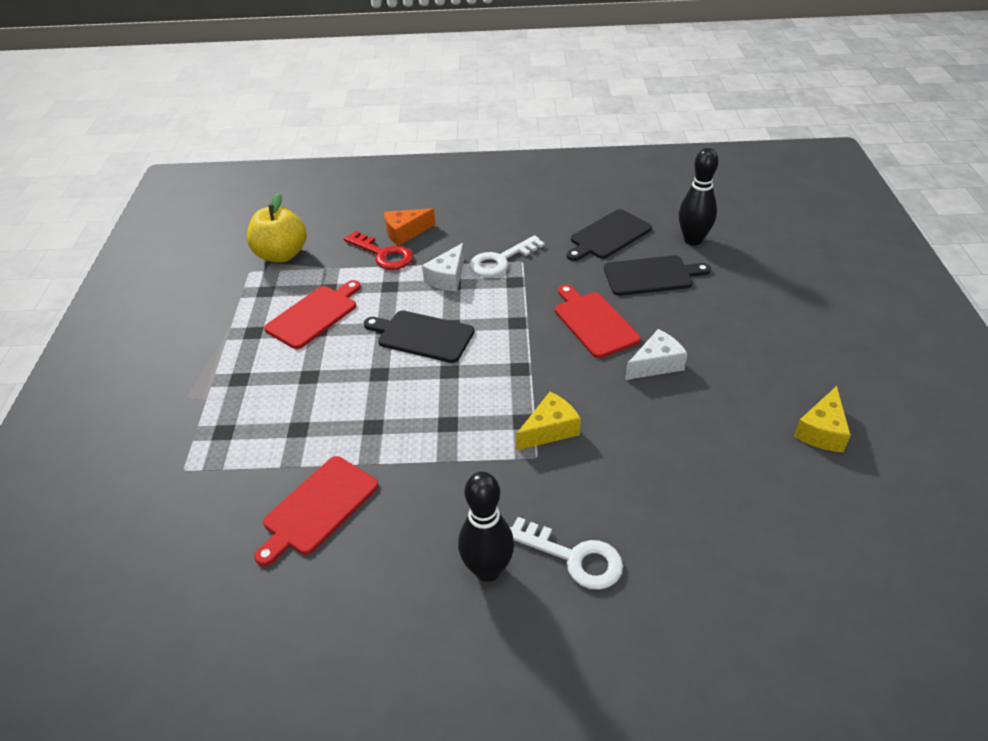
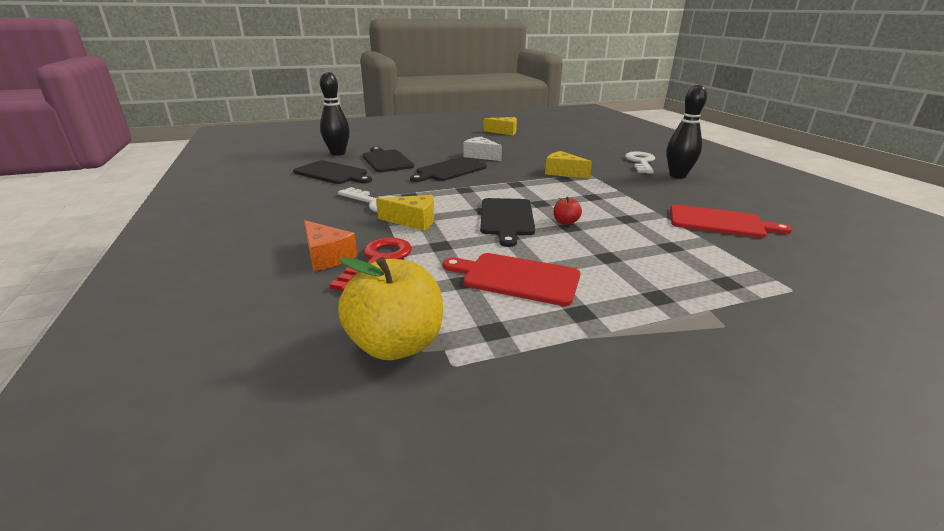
camera: 110 degrees left, 15 degrees down
(391, 375) = (565, 222): none -> red apple
(447, 277) = (413, 221): white cheese -> yellow cheese
(594, 322) = (449, 170): red cutting board -> black cutting board

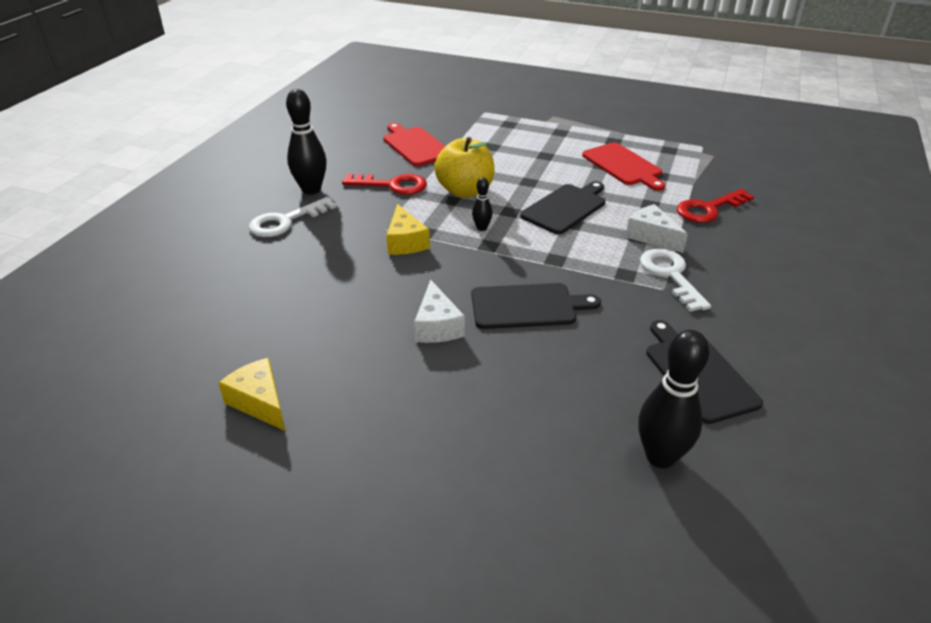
camera: 140 degrees left, 10 degrees up
(327, 256) = (748, 227): orange cheese -> none
(386, 160) = (591, 380): black cutting board -> none
(396, 344) = (725, 161): yellow apple -> yellow apple (465, 191)
(413, 221) = (651, 236): yellow cheese -> white cheese
(538, 190) = (482, 228): none -> black bowling pin
(565, 222) = (524, 186): red apple -> none
(647, 192) = (392, 185): none -> red key

